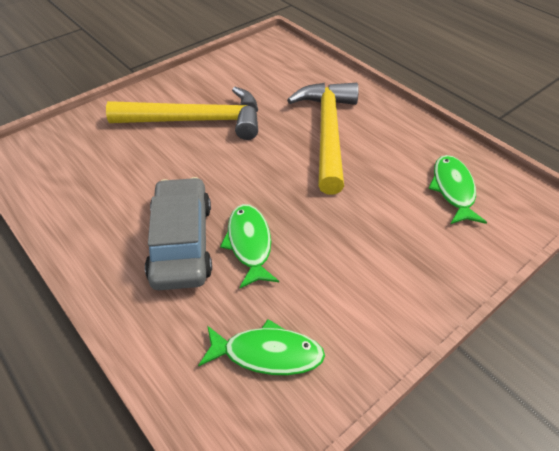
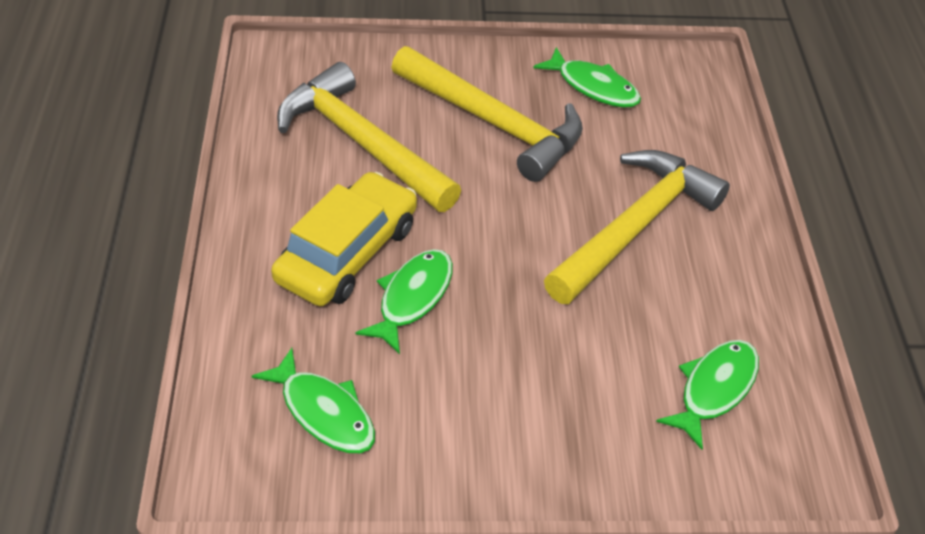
camera: 35 degrees right, 0 degrees up
(126, 173) = (361, 143): none -> yellow hammer
(182, 242) = (347, 253): grey car -> yellow car
(232, 76) = (593, 87): none -> green fish

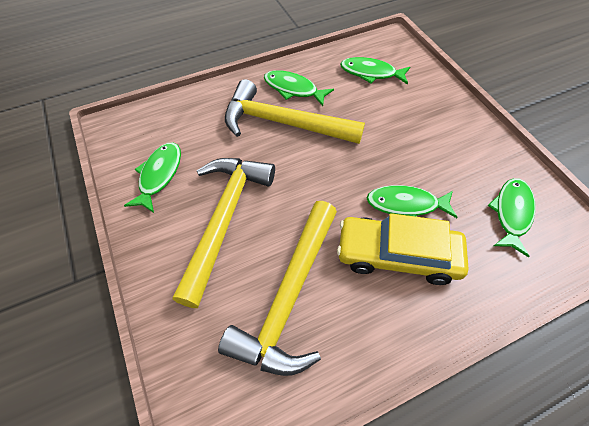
camera: 110 degrees left, 10 degrees up
(709, 265) = (293, 89): none -> green fish

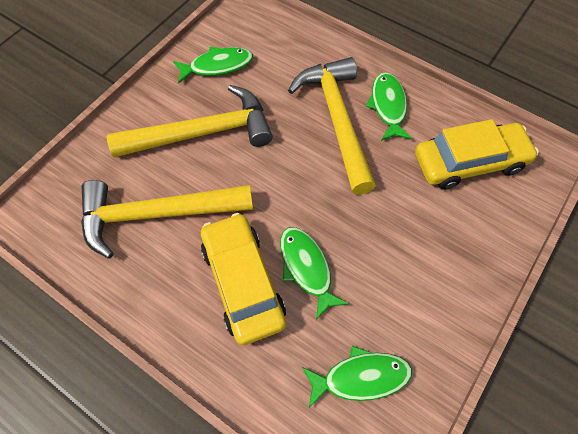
camera: 60 degrees right, 5 degrees up
(371, 73) = (469, 162): green fish -> yellow car

